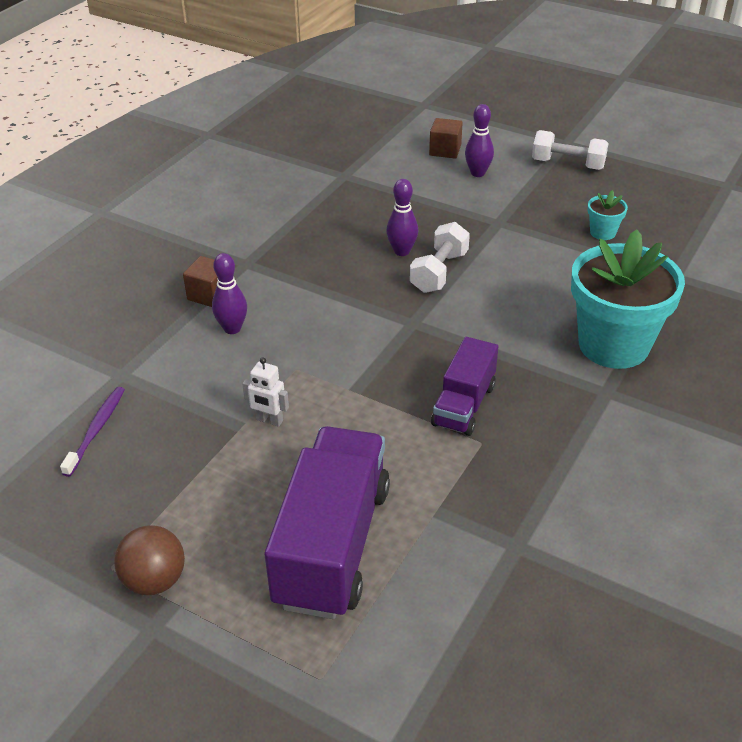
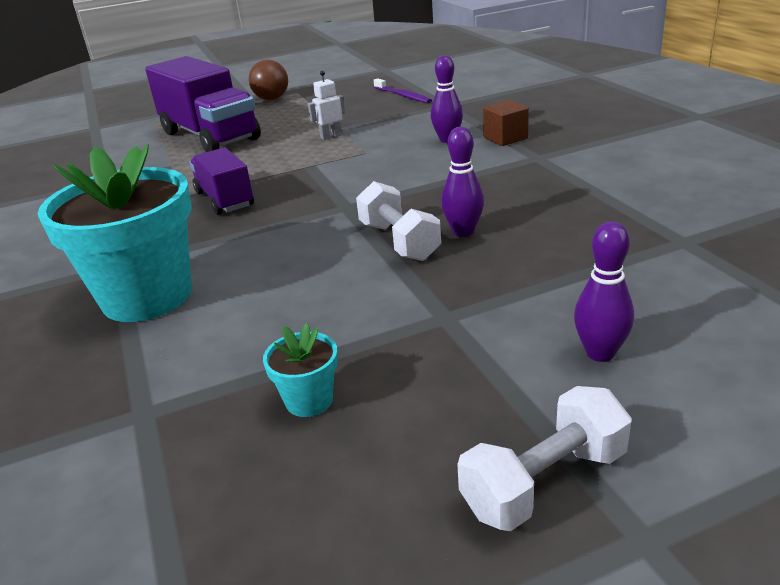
camera: 130 degrees right, 10 degrees down
(445, 150) = (710, 350): brown cube -> none

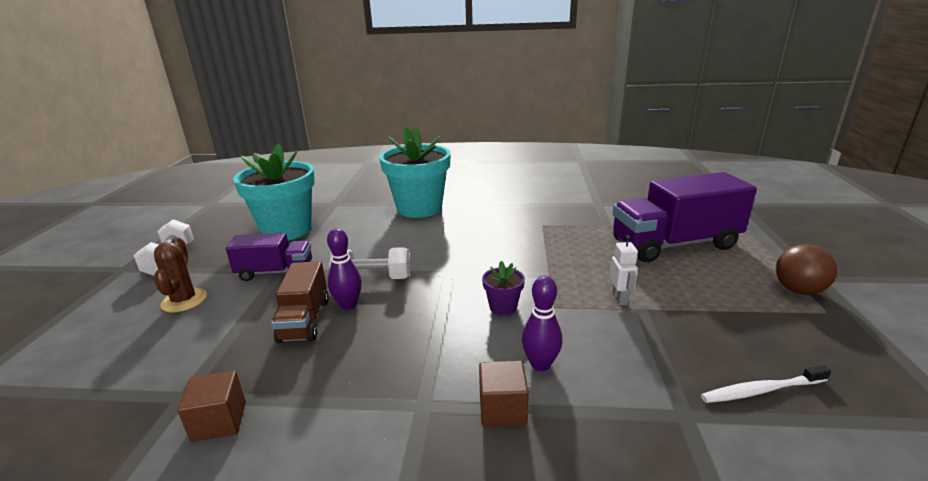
camera: 115 degrees right, 5 degrees down
(225, 199) = (517, 236): purple truck -> purple truck (275, 272)
(309, 400) = (287, 230): turquoise flower pot -> turquoise flower pot, size x2.38
(386, 167) = (503, 307): none -> purple flower pot
(403, 96) = (760, 390): purple toothbrush -> white toothbrush
(517, 242) = (304, 320): none -> brown truck
(600, 353) = (184, 300): purple bowling pin -> brown cactus
(667, 211) = (219, 421): none -> brown cube

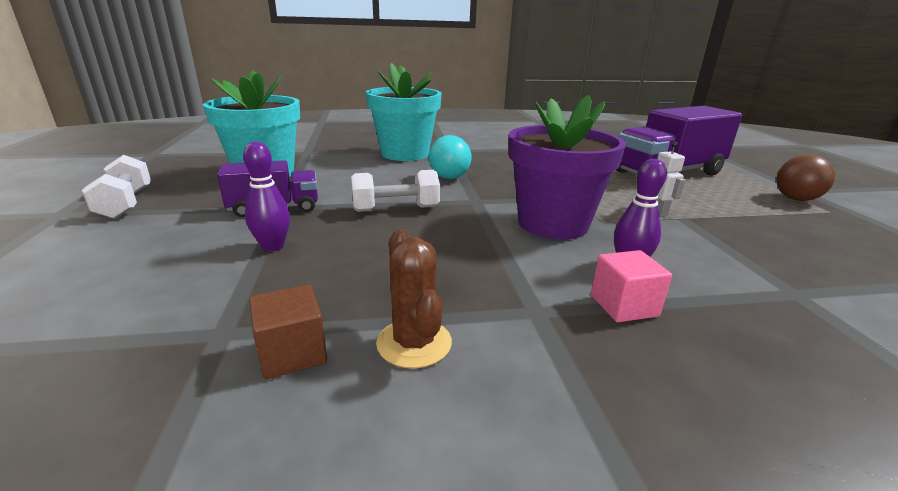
camera: 15 degrees left, 0 degrees up
(184, 300) = (167, 239): brown cactus -> brown cactus (414, 343)
(304, 320) = (340, 247): brown truck -> none
(348, 305) = (384, 231): purple bowling pin -> purple bowling pin (273, 246)
(442, 241) = (449, 177): none -> turquoise ball
(502, 409) = (623, 305): brown cube -> pink cube
(503, 307) = (553, 224): purple flower pot -> purple flower pot, size x2.38
(760, 390) = (837, 269): white toothbrush -> none

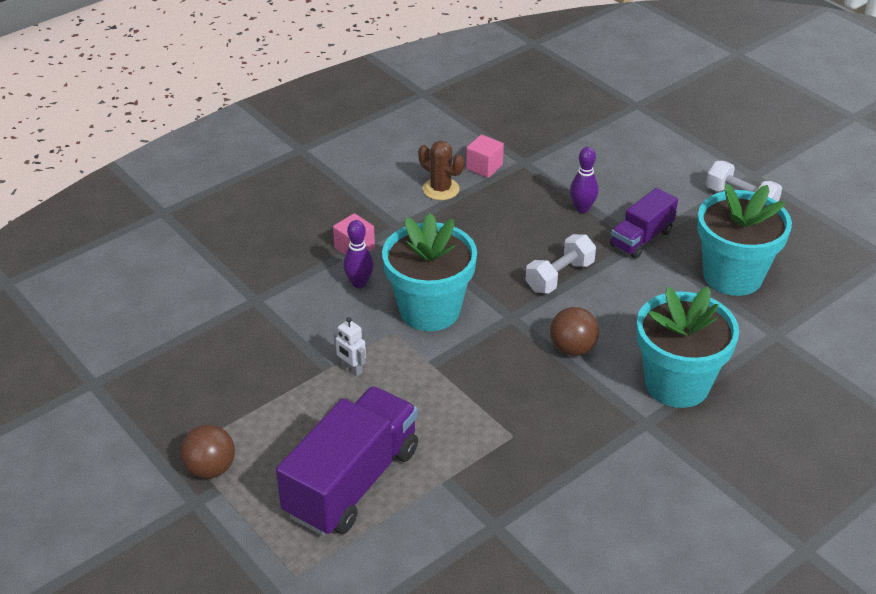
camera: 150 degrees right, 15 degrees up
(292, 353) = (484, 167): brown cube -> pink cube
(449, 177) = (572, 348): turquoise ball -> brown ball
(553, 224) = (429, 310): purple flower pot -> turquoise flower pot

